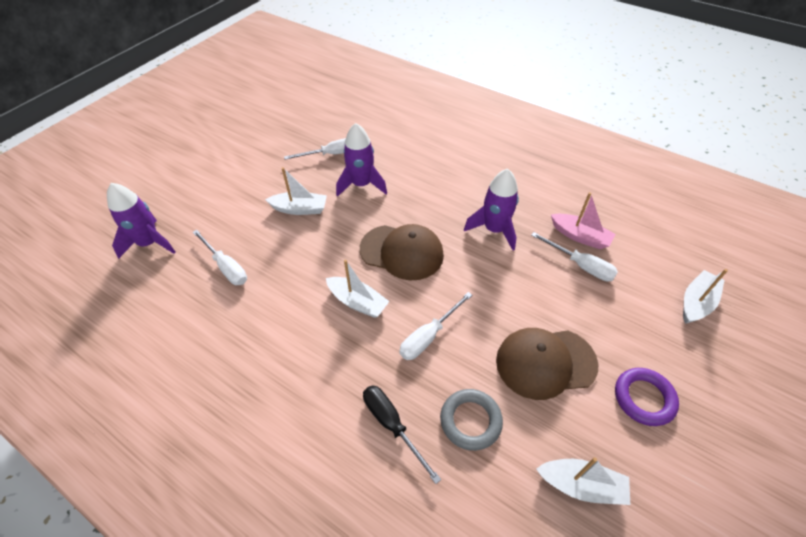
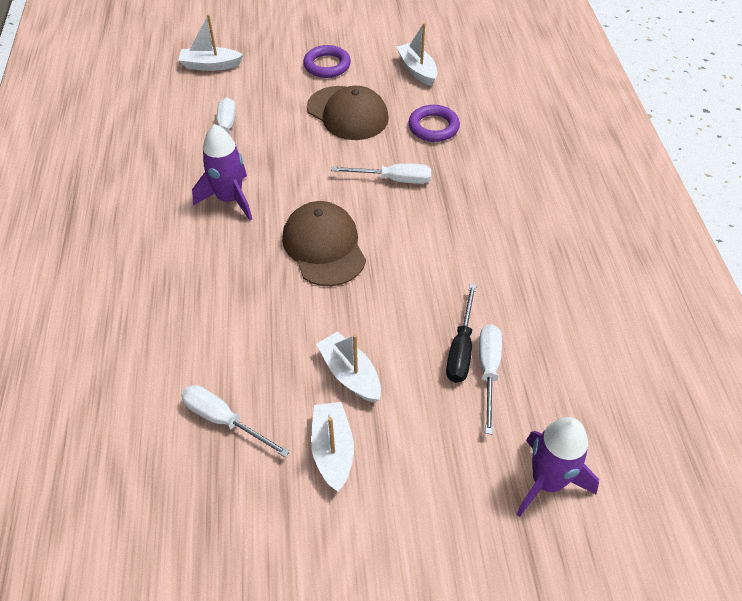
camera: 130 degrees left, 0 degrees up
(357, 302) = (411, 240): white boat -> white boat (332, 450)
(361, 185) = (256, 345): purple rocket -> none
(392, 425) = (482, 159): black screwdriver -> black screwdriver (461, 348)
(470, 421) = (433, 127): grey ring -> purple ring
(580, 236) = (187, 143): pink boat -> none

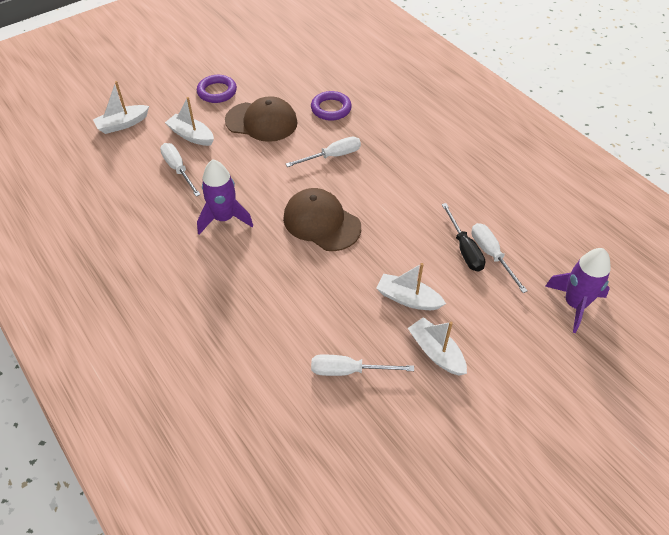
camera: 30 degrees left, 0 degrees up
(417, 70) = (287, 72): white boat -> white boat (191, 136)

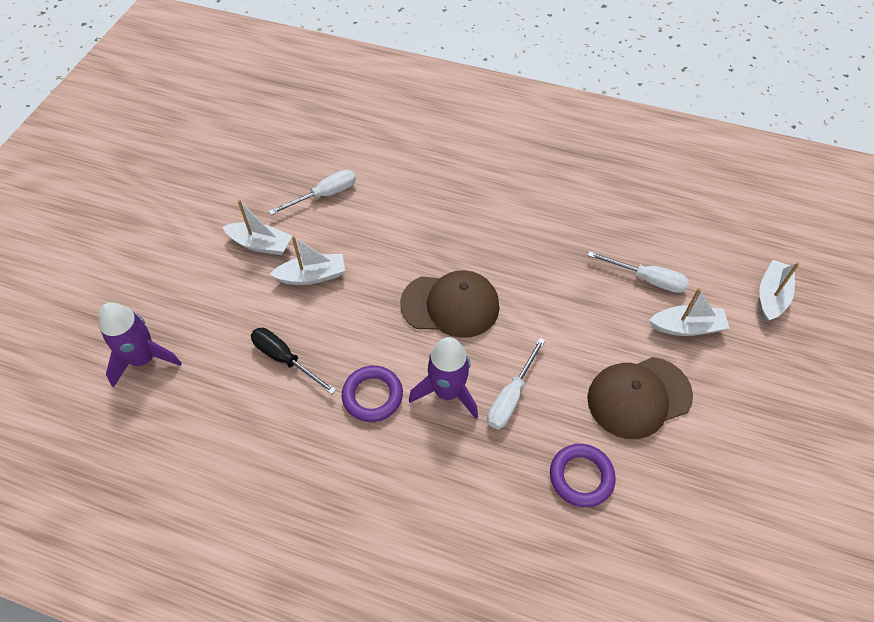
camera: 145 degrees right, 5 degrees up
(217, 92) = (742, 411): purple ring -> purple ring (372, 396)
(224, 218) = (544, 256): purple rocket -> purple rocket (447, 392)
(491, 255) = (252, 368): white screwdriver -> none

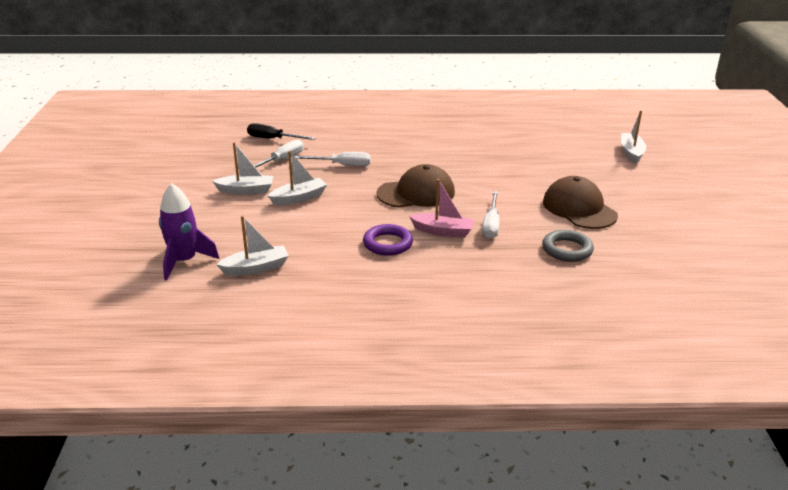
camera: 20 degrees left, 25 degrees down
(285, 359) = (305, 240): black screwdriver -> black screwdriver (273, 139)
(447, 392) = (443, 231): purple rocket -> pink boat
(581, 477) = (567, 249): purple ring -> grey ring
(638, 397) = (579, 208): brown cap -> brown cap turned 105 degrees clockwise
(647, 279) = (546, 159): white screwdriver -> white screwdriver (342, 165)
(687, 327) = (587, 174): white boat -> white boat (256, 268)

